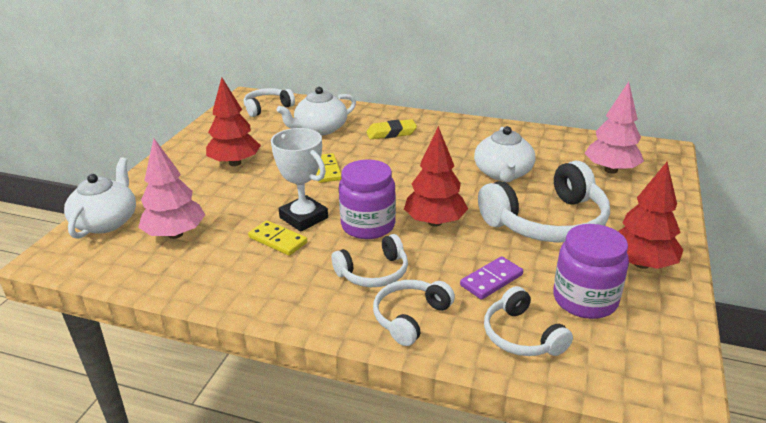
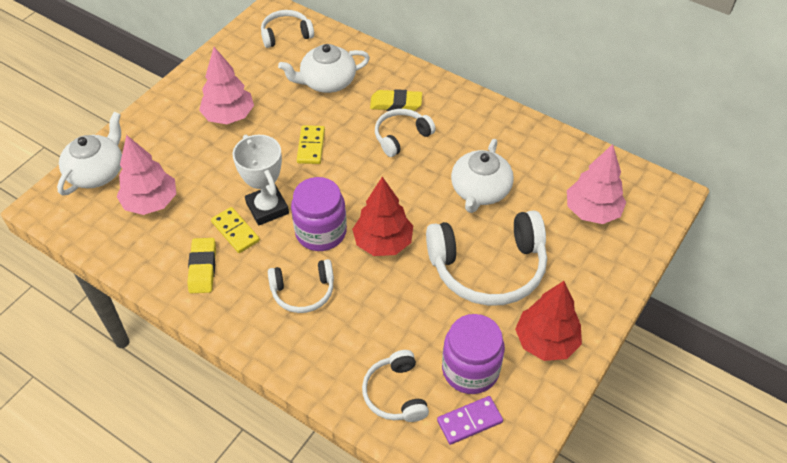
camera: 15 degrees right, 20 degrees up
(235, 163) = (229, 116): red tree -> pink tree
(254, 274) = (202, 268): none -> yellow eraser
(410, 317) = (313, 349): white headphones -> white headphones (401, 136)
(491, 280) = (400, 326): purple domino -> purple domino (469, 421)

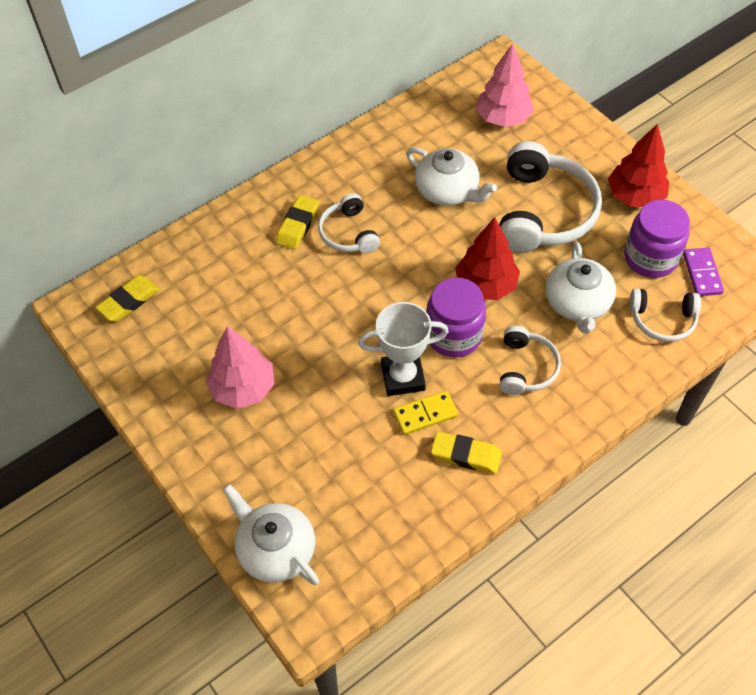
camera: 70 degrees left, 5 degrees up
(151, 202) = (350, 494): pink tree -> none
(286, 34) = (129, 301): white headphones -> yellow eraser
(311, 146) = (327, 317): yellow domino -> none
(327, 82) = (232, 279): white teapot -> white teapot (577, 303)

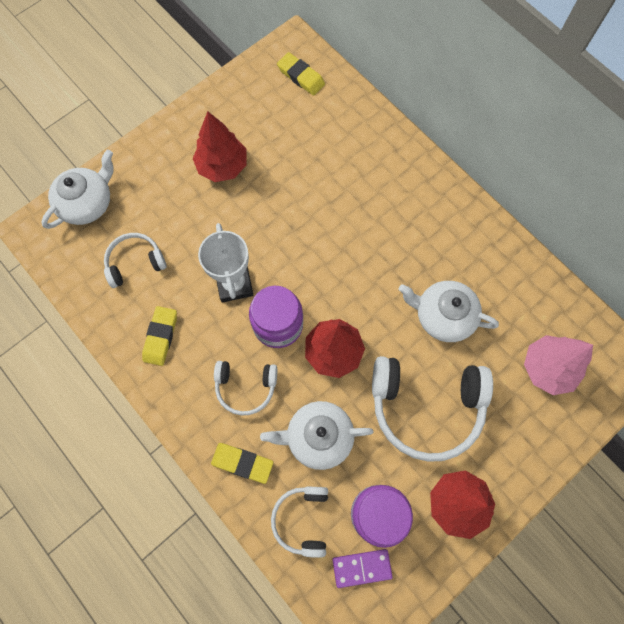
camera: 85 degrees right, 15 degrees up
(243, 388) = (222, 166): pink tree -> red tree
(297, 225) = (388, 189): yellow eraser -> yellow eraser (242, 463)
(348, 233) = (383, 231): white headphones -> white headphones (135, 262)
(425, 414) = (199, 303): yellow domino -> none
(448, 190) = (443, 316): white teapot -> white teapot turned 75 degrees clockwise

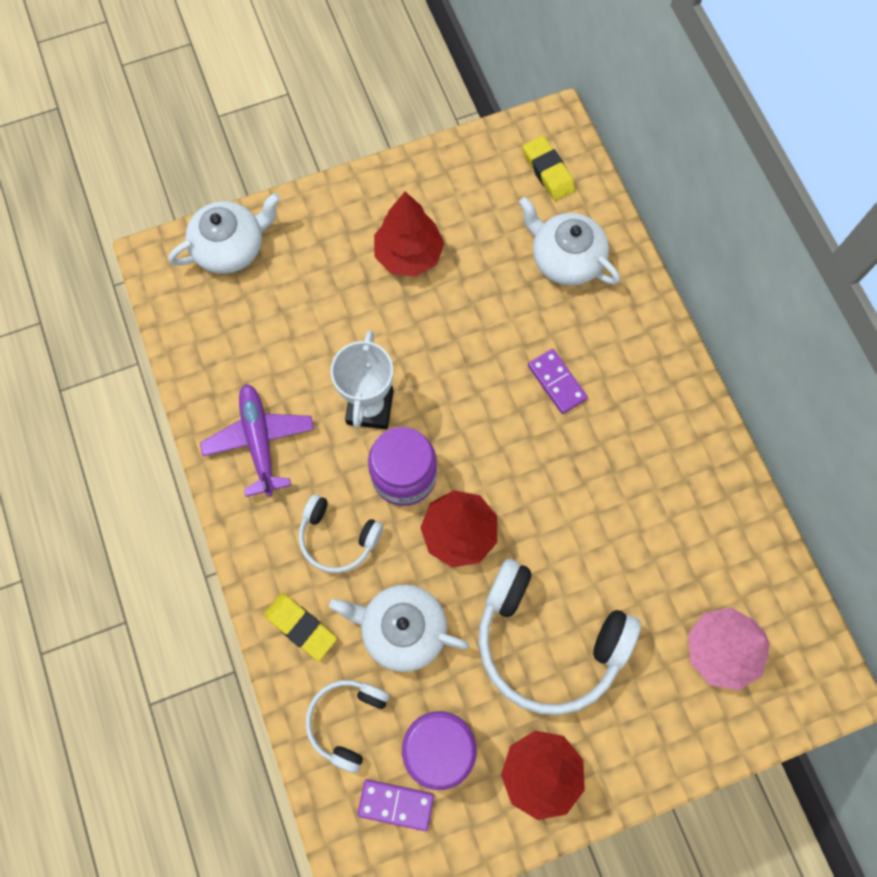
camera: 20 degrees right, 0 degrees up
(135, 262) = (261, 339): white headphones -> none
(160, 337) = (259, 441): yellow eraser -> purple plane
(362, 221) = (556, 382): none -> purple domino
(443, 316) = (612, 536): white teapot -> white teapot (565, 258)

